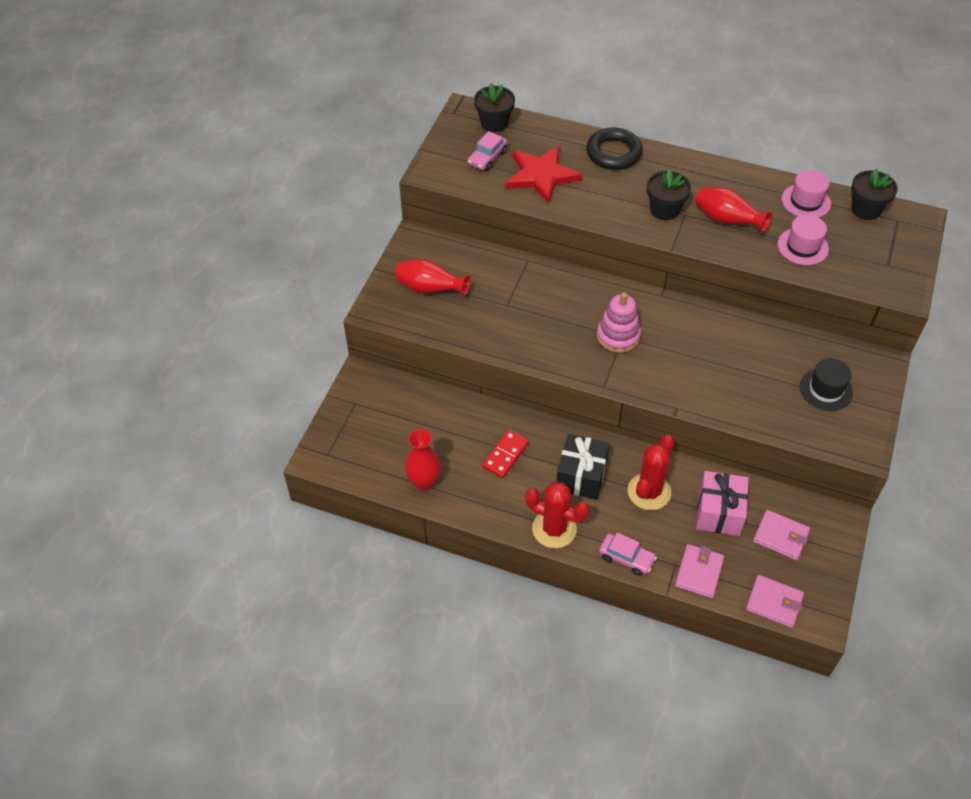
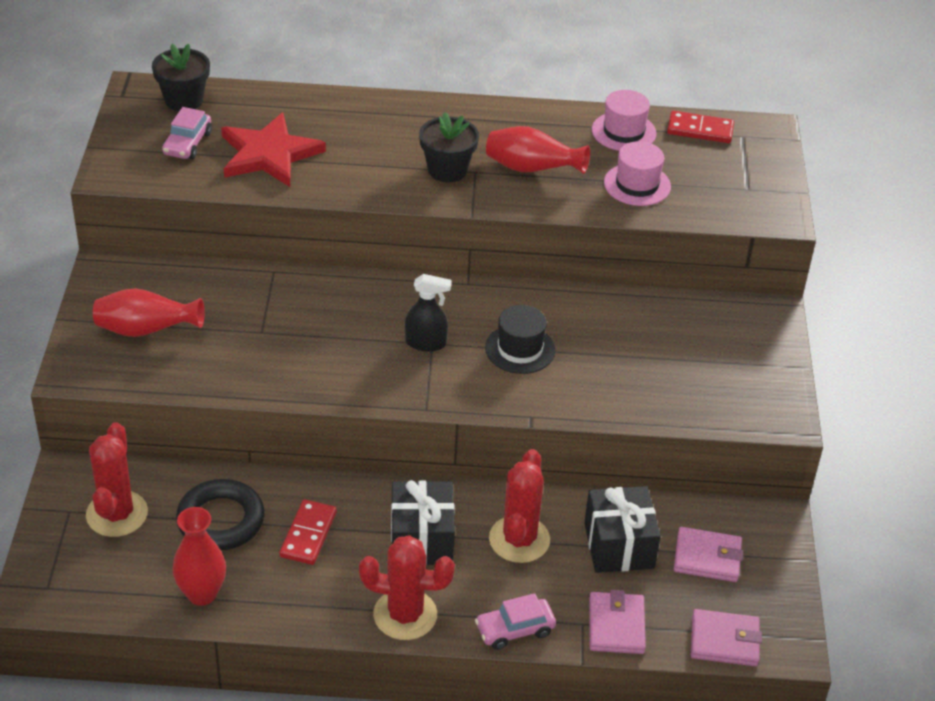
camera: 20 degrees left, 10 degrees down
(384, 412) = (117, 514): none -> red cactus
(613, 153) = (358, 112): black ring -> black ring (221, 520)
(618, 336) = (426, 343): pink stacking toy -> black spray bottle
(626, 558) = (514, 629): pink car -> pink car turned 150 degrees clockwise
(719, 512) = (618, 545): pink gift -> black gift
(826, 389) = (713, 357): black hat -> black hat (520, 349)
(865, 209) = (700, 130): black flower pot -> red domino

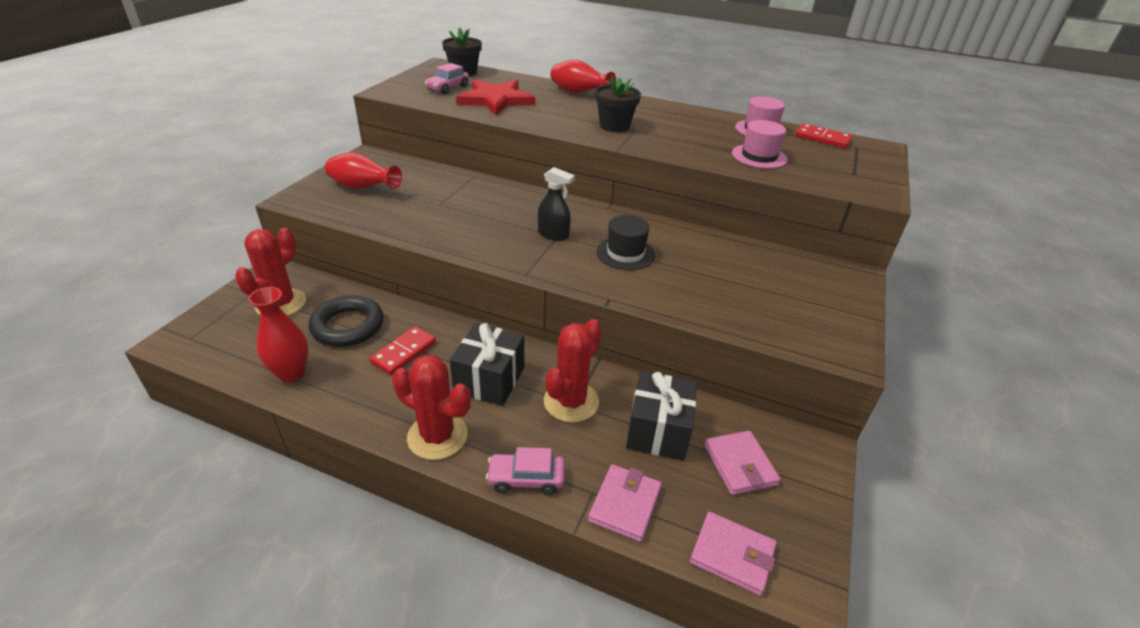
camera: 20 degrees right, 5 degrees down
(531, 169) = (678, 136): red vase -> red vase (578, 93)
(707, 557) = (740, 465): pink wallet -> pink wallet turned 45 degrees clockwise

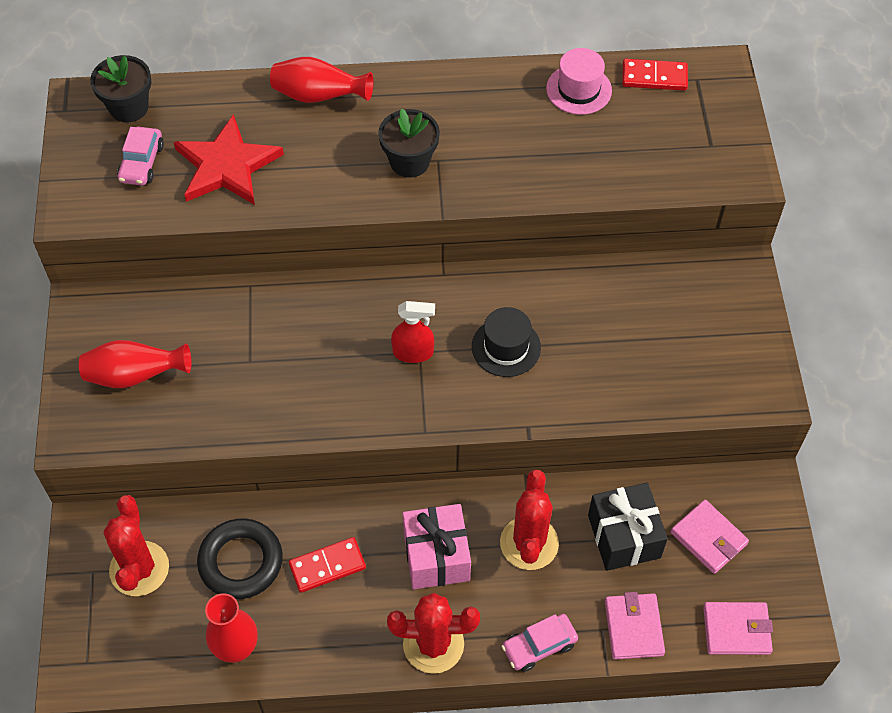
camera: 25 degrees left, 20 degrees up
(403, 352) = (327, 566): red domino -> red domino turned 60 degrees clockwise
(489, 379) = (436, 556): black gift -> pink gift
(553, 234) = (413, 352): black spray bottle -> red spray bottle
(759, 156) = (601, 155): pink hat -> none

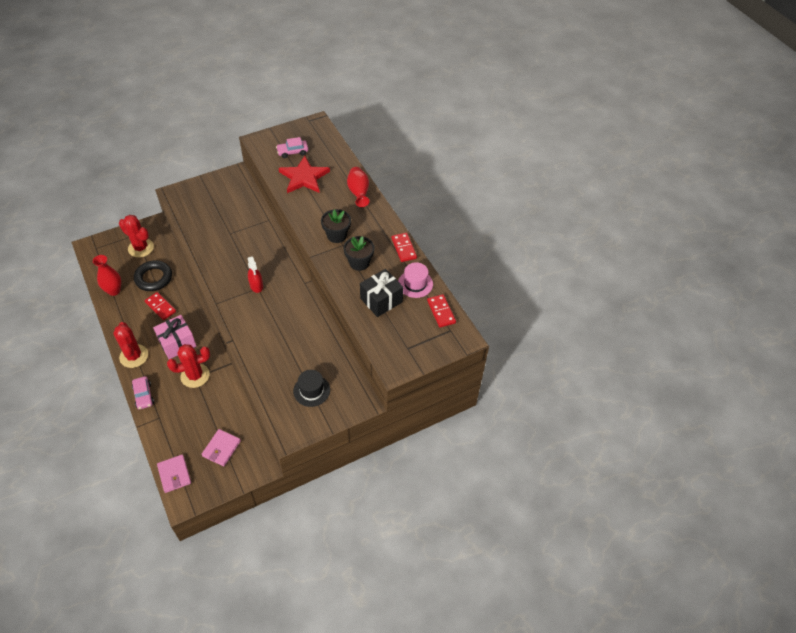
camera: 65 degrees right, 5 degrees down
(129, 107) = (320, 138): black flower pot -> black flower pot (359, 262)
(135, 375) = (208, 201): red vase -> none
(139, 569) = (141, 248): red cactus -> red cactus turned 60 degrees clockwise
(490, 77) = (404, 248): none -> red domino
(506, 347) = (273, 318): black hat -> black hat (311, 390)
(539, 646) = (143, 395): pink car -> pink car turned 150 degrees counterclockwise
(624, 536) = (211, 412): black gift -> black gift (381, 300)
(633, 628) = (163, 430): pink wallet -> none

